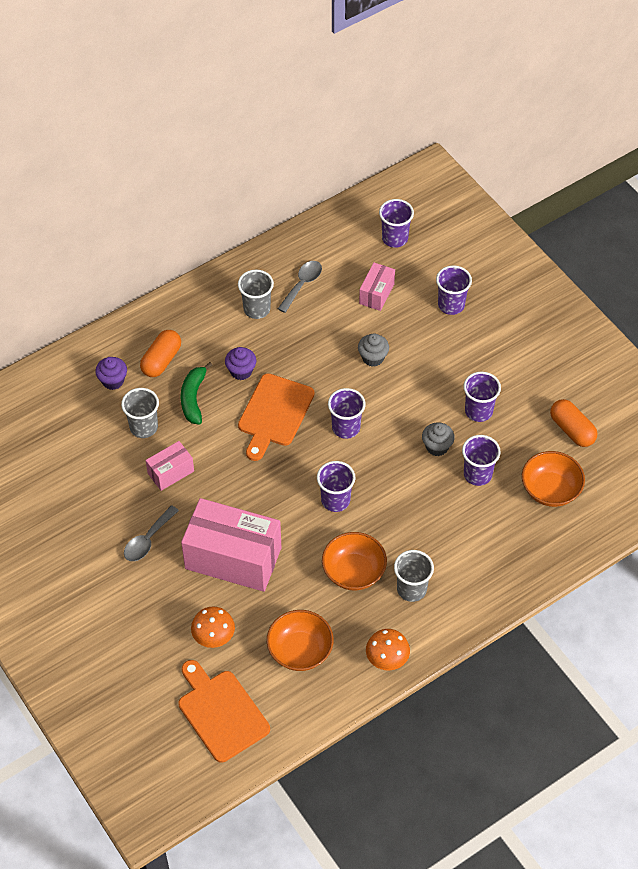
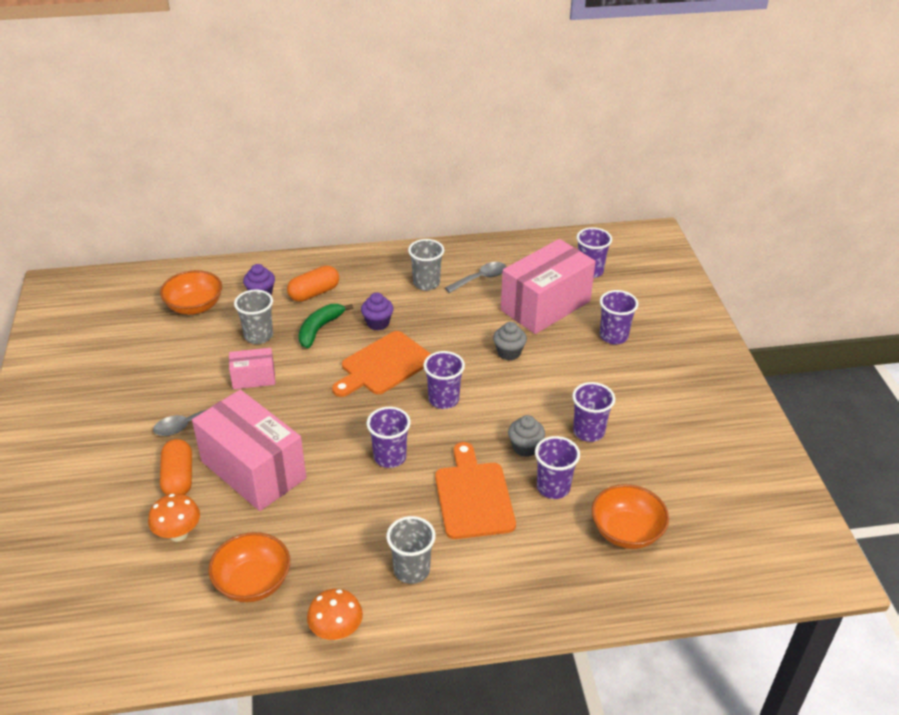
camera: 25 degrees right, 15 degrees down
(221, 712) = (127, 609): orange cutting board -> orange cutting board (473, 496)
(353, 571) = (362, 529): orange bowl -> orange bowl (194, 306)
(376, 294) = (545, 306): pink box -> pink box, size x2.06
(572, 430) = (682, 483): orange capsule -> orange capsule (178, 478)

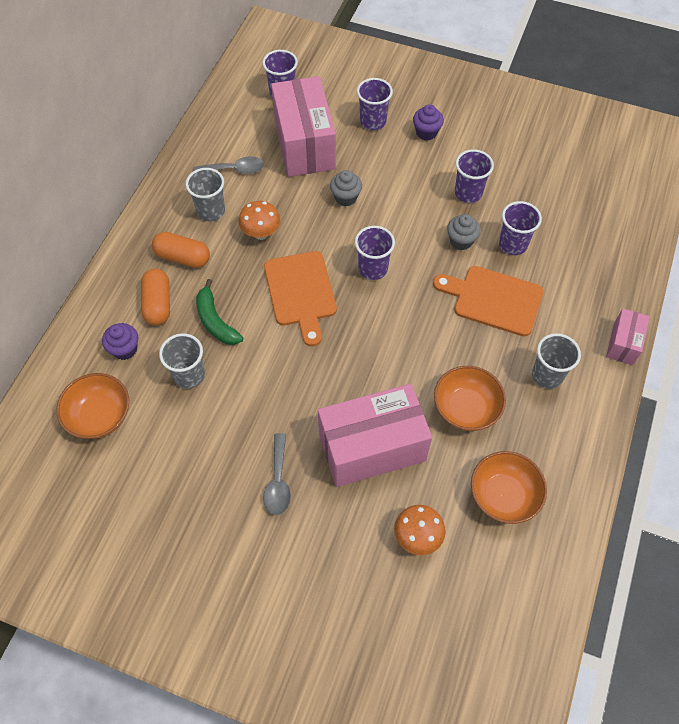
camera: 60 degrees left, 20 degrees up
(178, 478) = (346, 514): orange capsule -> orange capsule (183, 257)
(253, 378) = (248, 402): pink box -> pink box (623, 343)
(336, 631) = (583, 453): orange mushroom -> orange mushroom (261, 233)
(378, 323) = (240, 272): purple cupcake -> purple cupcake (426, 132)
(390, 457) = (417, 337): purple cup -> none
(480, 278) = (235, 169): grey spoon -> grey spoon turned 90 degrees clockwise
(626, 531) = (578, 223): orange bowl -> orange bowl (466, 408)

